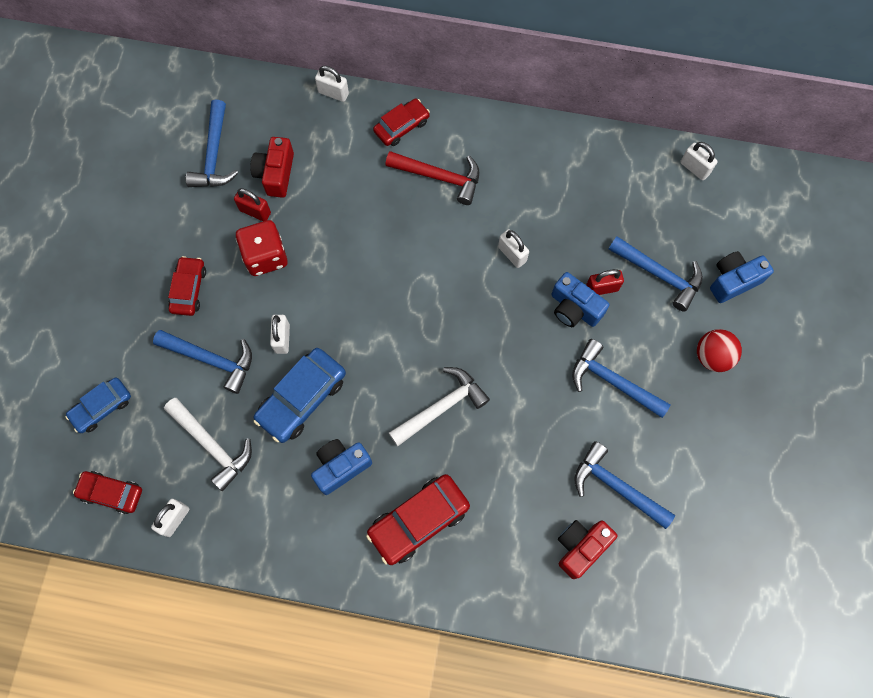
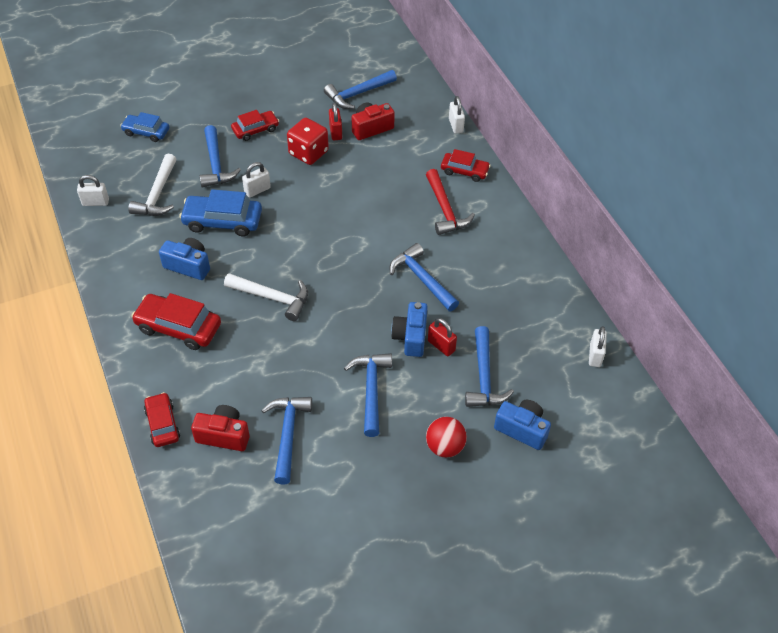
camera: 55 degrees right, 20 degrees down
(111, 493) = (93, 165): red car -> red car (162, 424)
(512, 254) = (422, 279): white padlock -> blue hammer

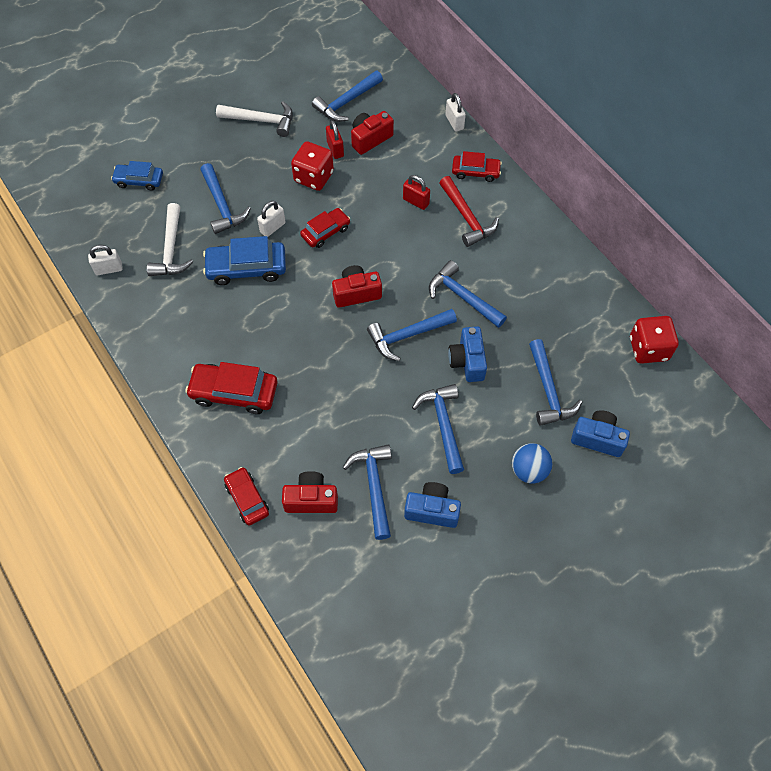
camera: 10 degrees left, 10 degrees up
(188, 265) = (225, 323): blue camera -> blue camera (432, 510)
(255, 130) = (252, 159): red car -> red car (325, 232)
(272, 298) = (320, 343): white hammer -> white hammer (261, 120)
(320, 259) = (356, 293): none -> red camera
(358, 304) = (407, 335): none -> blue hammer
(441, 346) = (499, 365): red padlock -> red padlock (416, 201)
(445, 446) = (529, 470): red ball -> blue ball
(595, 355) = (648, 349): white padlock -> red dice

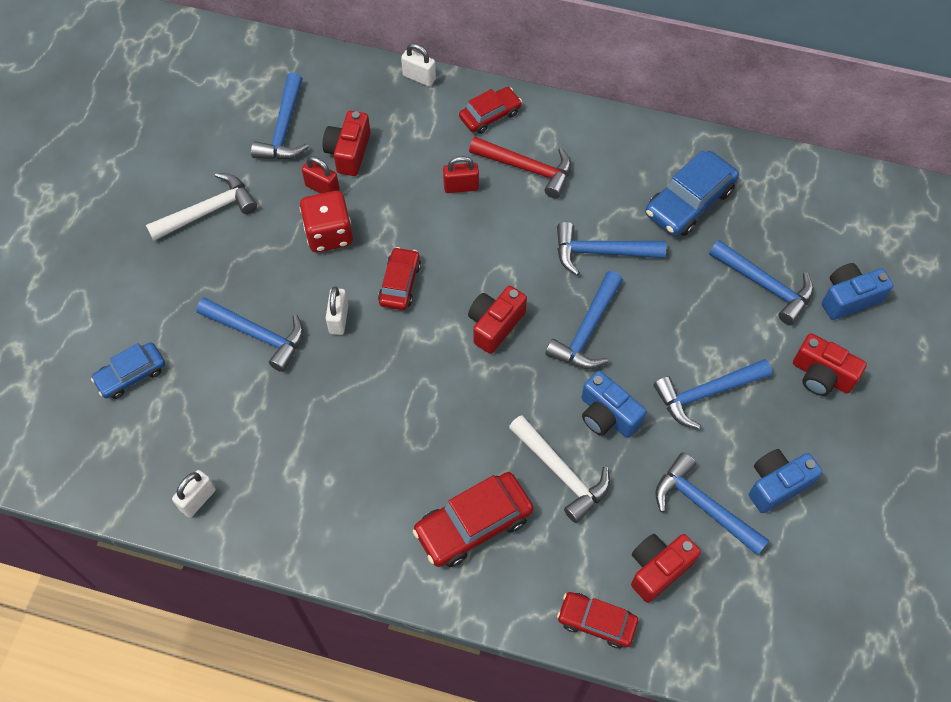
camera: 40 degrees left, 0 degrees up
(171, 249) = (248, 424): white hammer -> white hammer (561, 473)
(246, 268) = (354, 383): blue car -> blue car (689, 202)
(443, 425) = (706, 393): blue hammer -> blue hammer turned 60 degrees counterclockwise
(467, 361) = (667, 313): blue camera -> blue camera (607, 415)
(529, 470) = (821, 375): blue ball -> red camera
(648, 349) = (810, 180): red dice -> none

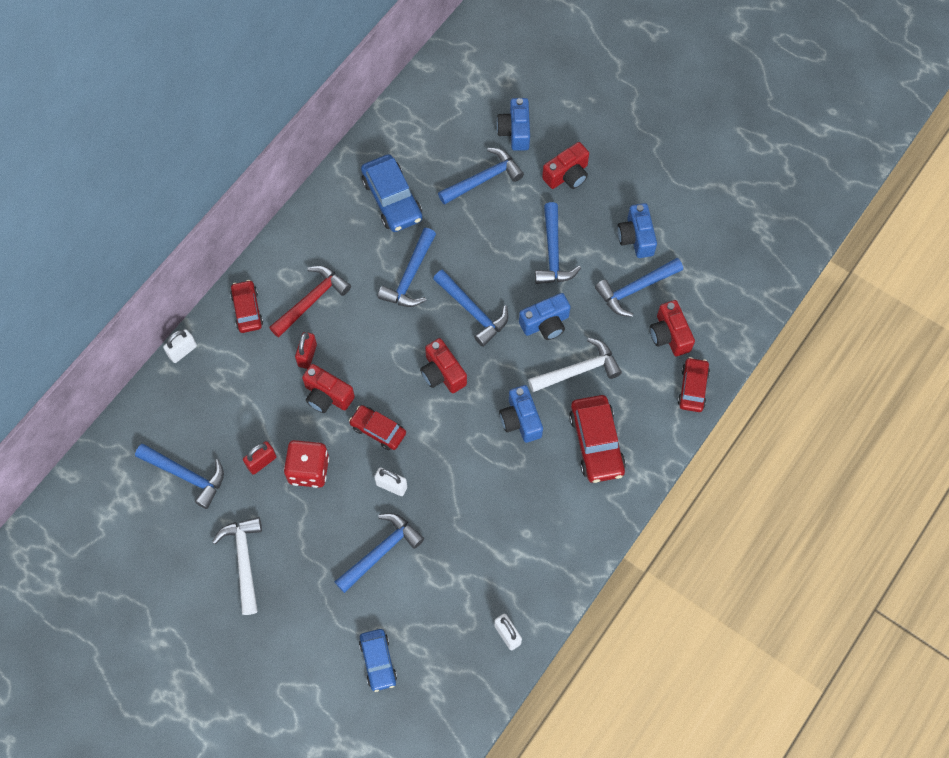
camera: 70 degrees left, 5 degrees up
(348, 152) = (234, 430): red camera -> red camera (327, 396)
(470, 427) = (520, 420): none -> blue camera
(596, 622) = (693, 388): red car -> red car turned 150 degrees clockwise

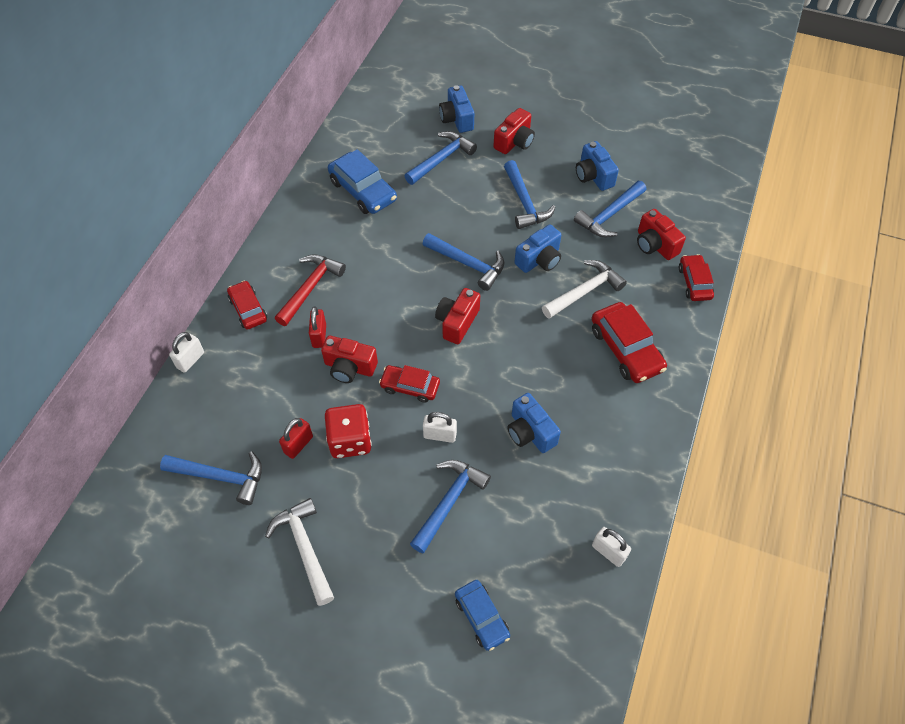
camera: 15 degrees left, 10 degrees down
(410, 276) = (399, 248): blue hammer -> none
(442, 373) = (457, 322): red camera -> red camera turned 75 degrees clockwise
(520, 420) = (546, 346): blue camera -> blue camera (530, 432)

